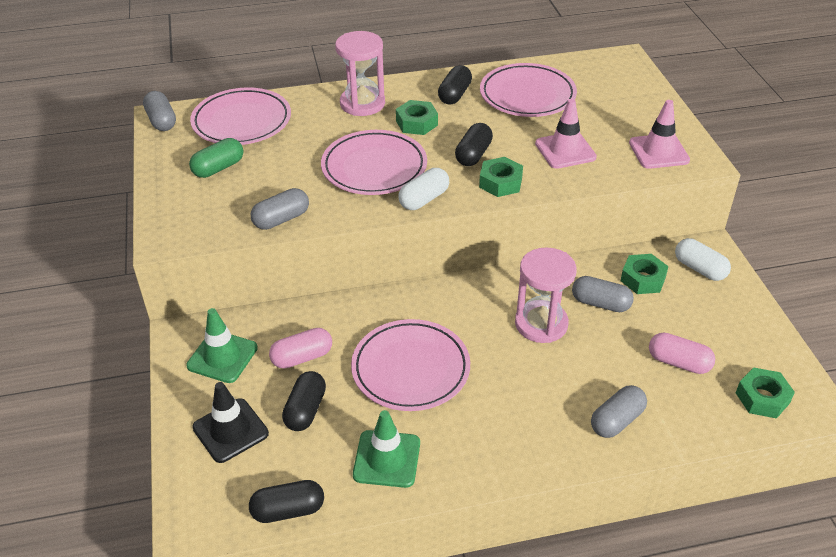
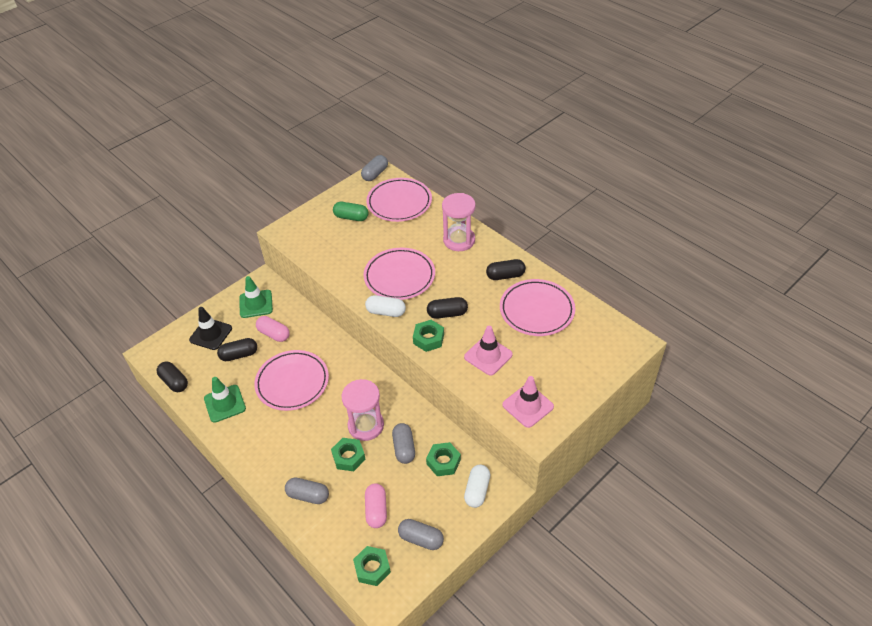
camera: 60 degrees right, 5 degrees up
(281, 219) = (326, 264): grey capsule -> grey capsule (421, 539)
(417, 123) = (459, 273): green nut -> green nut (349, 457)

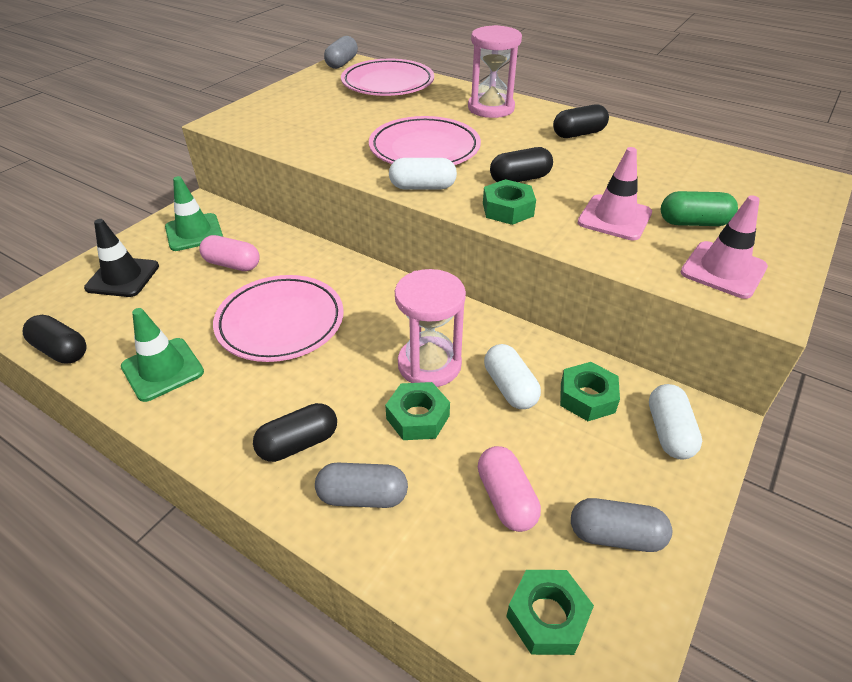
camera: 15 degrees left, 5 degrees down
(239, 355) = (177, 298): black capsule -> black capsule (298, 443)
(351, 217) = (324, 101): green capsule -> green capsule (693, 223)
(404, 448) = (510, 387): grey capsule -> white capsule
(536, 310) = (649, 162): pink plate -> none

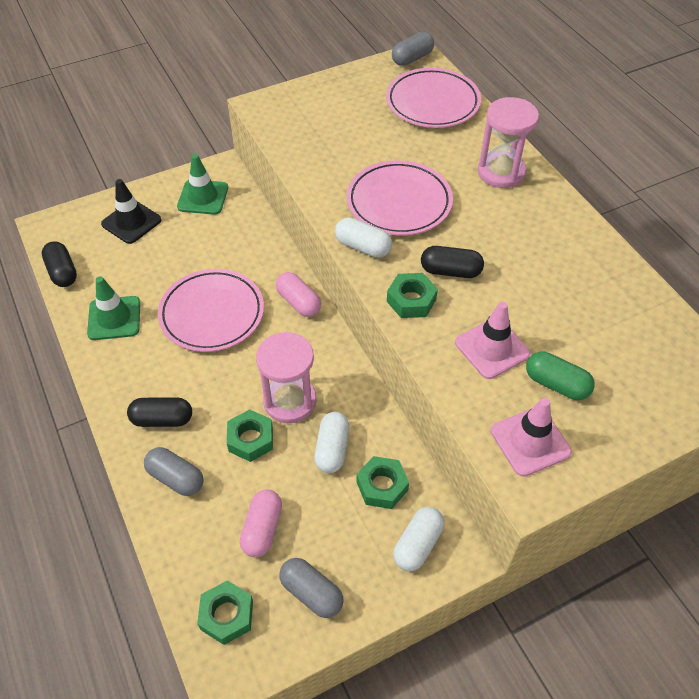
camera: 30 degrees right, 10 degrees up
(232, 264) = (211, 242): pink capsule -> pink capsule (298, 302)
(578, 134) = (554, 238): black capsule -> none

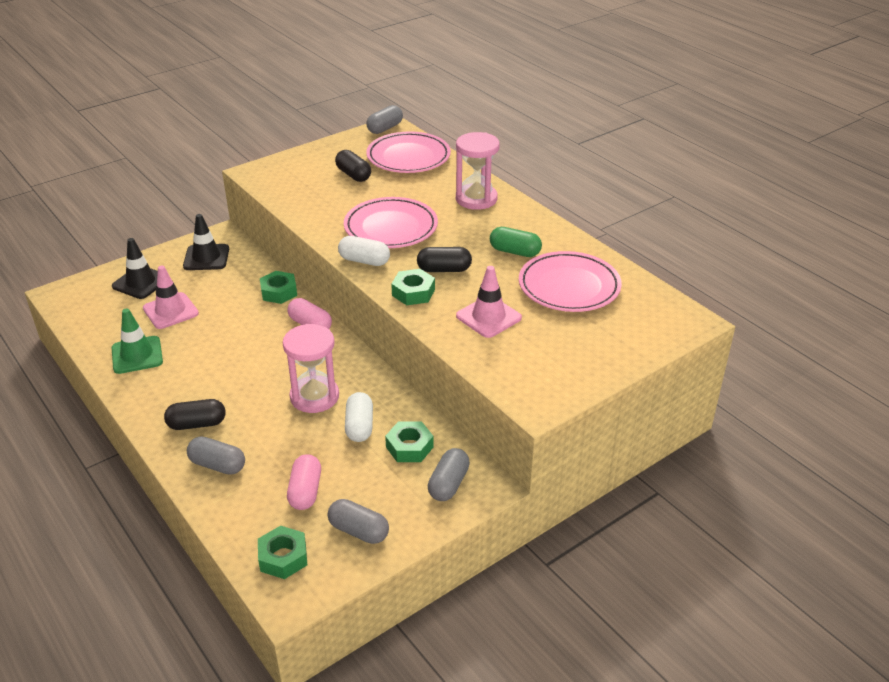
camera: 10 degrees left, 15 degrees down
(62, 272) = (80, 326): black capsule -> black capsule (353, 175)
(203, 197) = (206, 257): green traffic cone -> black traffic cone
(212, 314) = (230, 342): pink plate -> pink plate (569, 287)
(250, 439) = (283, 428): green nut -> green nut (279, 292)
(417, 544) = (448, 484): white capsule -> grey capsule
(530, 441) = (531, 374): pink traffic cone -> pink traffic cone (170, 311)
(556, 384) = (547, 334): green capsule -> green capsule (515, 252)

